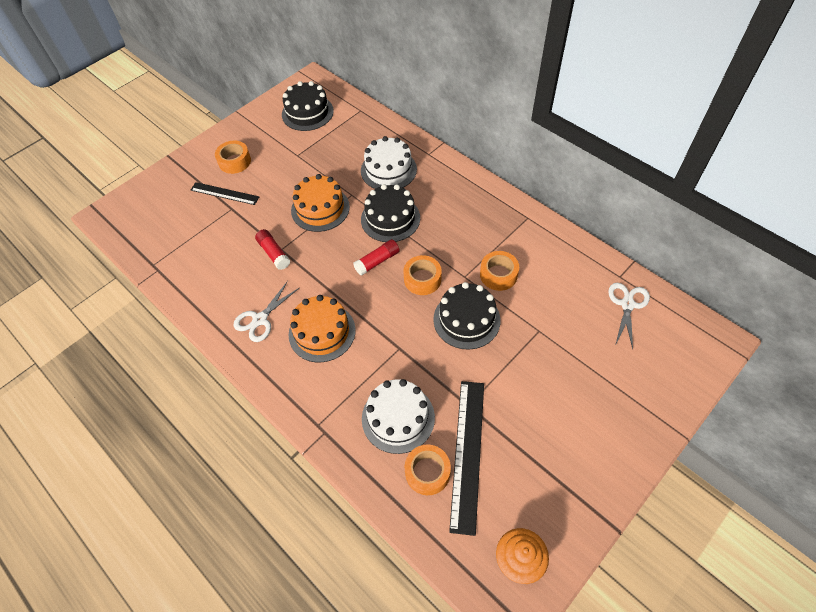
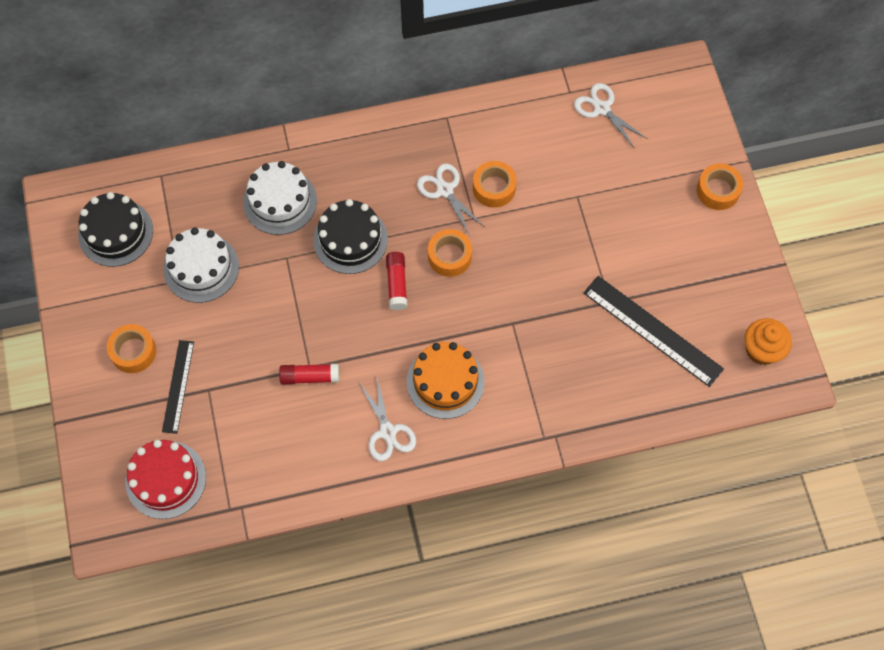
camera: 60 degrees left, 10 degrees up
(157, 222) = (166, 479): none -> red cake
(224, 193) = (178, 386): black ruler -> black ruler turned 45 degrees counterclockwise
(320, 208) = (282, 299): orange cake -> none
(398, 418) = (583, 366): white cake -> white cake (201, 268)
(427, 472) = (648, 372): orange tape -> orange tape (718, 190)
(466, 319) = (523, 247): black cake -> none
(471, 248) = (445, 190): none -> white scissors

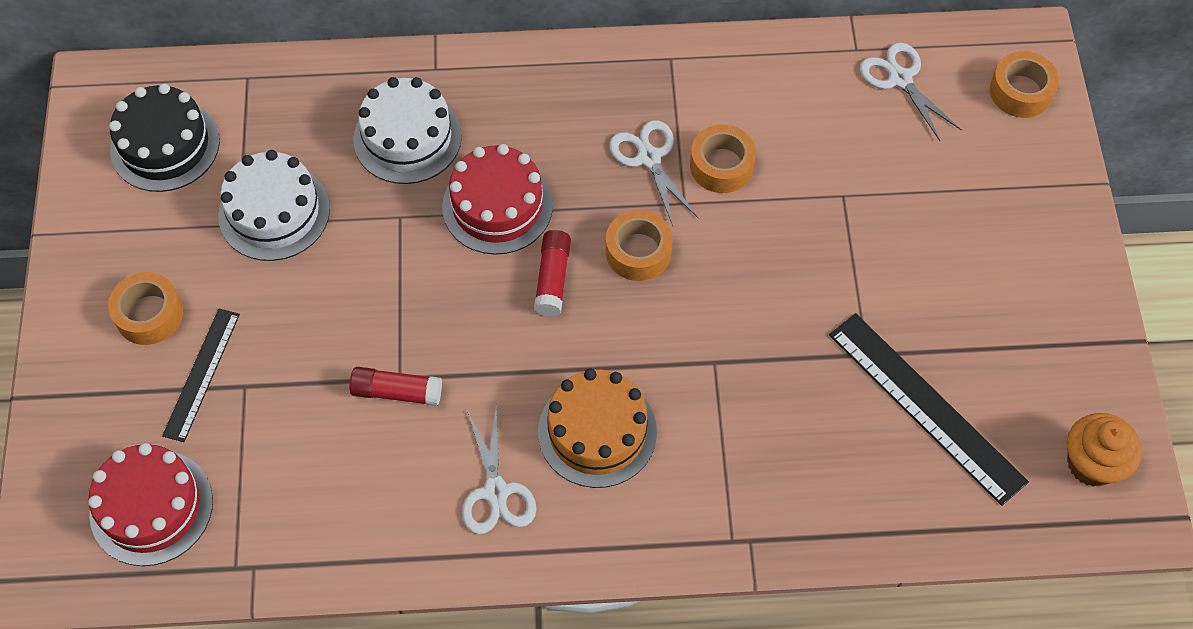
camera: 10 degrees right, 5 degrees down
(350, 240) = (497, 206): black cake -> red cake
(718, 190) = (1056, 219): orange tape -> orange tape (1020, 91)

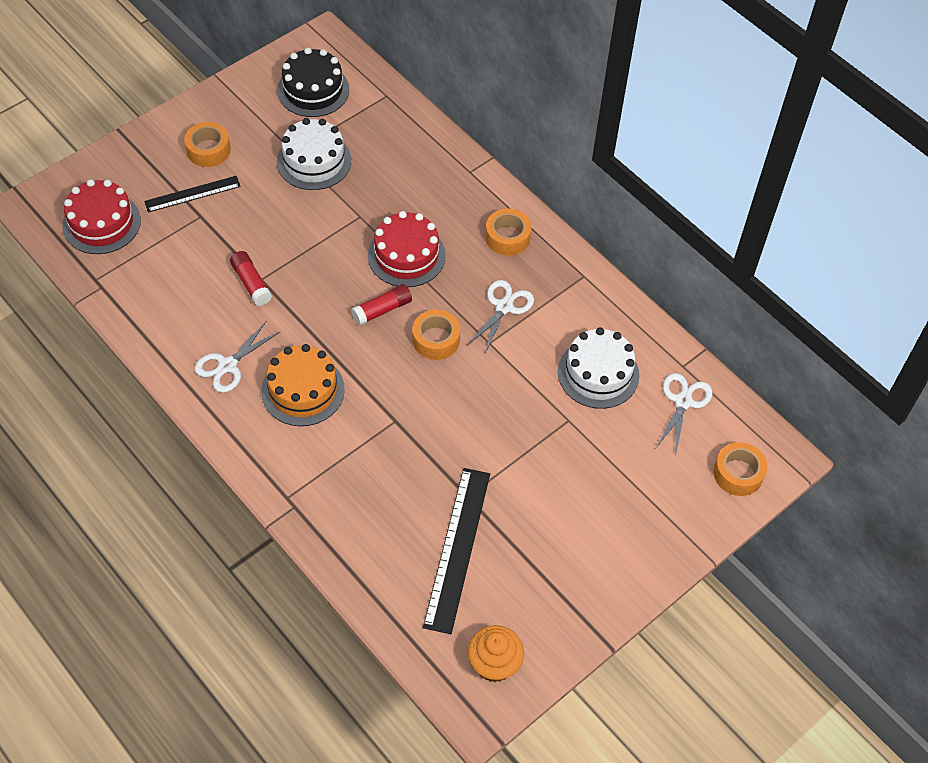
camera: 50 degrees right, 5 degrees down
(407, 138) = (413, 188): white cake -> white cake (598, 373)
(721, 165) = (532, 345): orange tape -> orange tape (507, 237)

